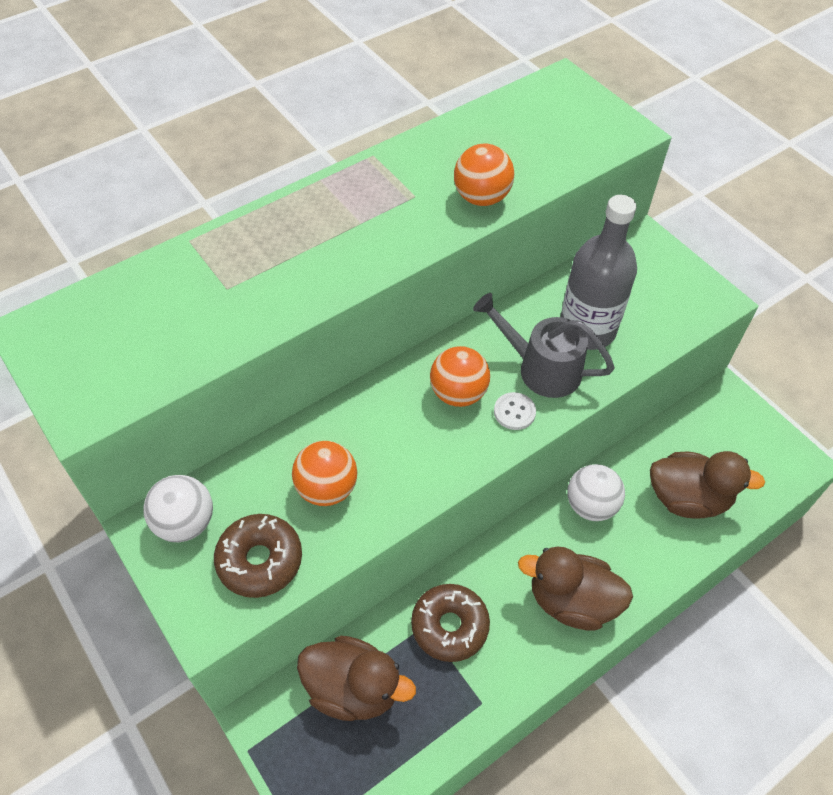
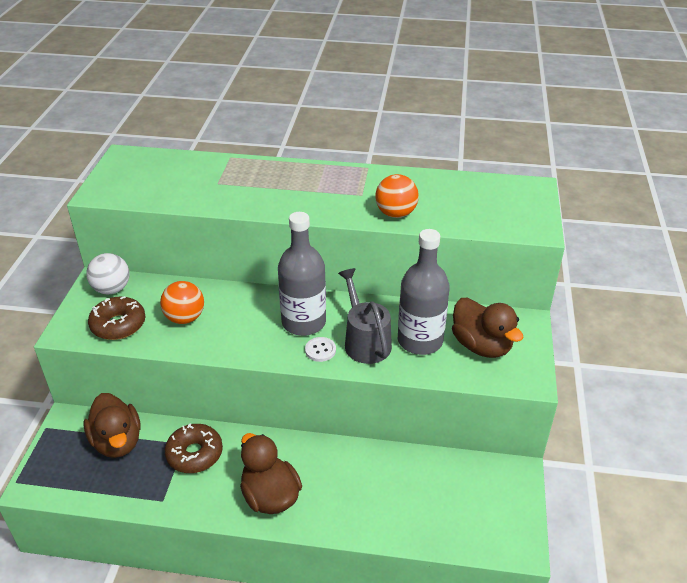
camera: 45 degrees right, 15 degrees down
(458, 393) = (303, 322): orange ball -> grey bottle
(590, 505) = (346, 461): white ball -> none
(687, 498) = (411, 504): brown duck -> brown duck (481, 346)

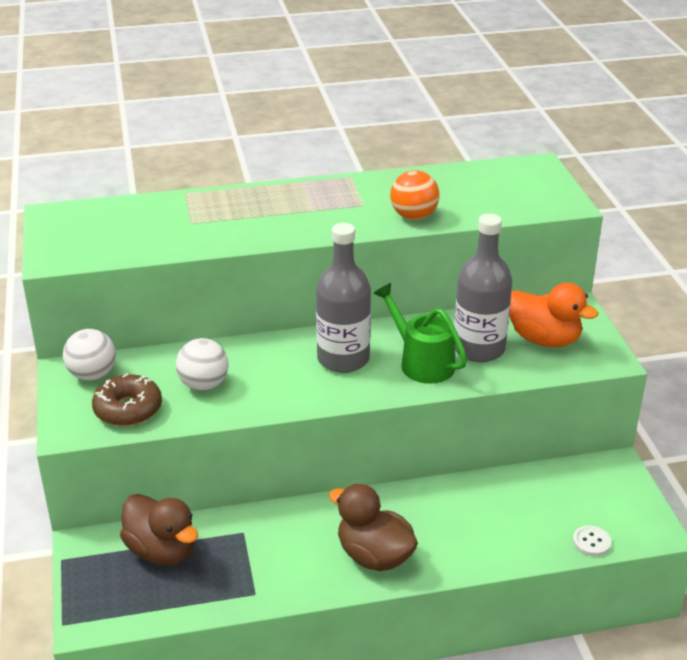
camera: 20 degrees left, 5 degrees down
(185, 318) = (203, 385): orange ball -> white ball
(194, 454) = (263, 539): brown donut -> none
(320, 350) = (379, 381): white button -> white button (591, 542)
(364, 341) = (421, 362): grey watering can -> green watering can
(481, 346) = (544, 339): brown duck -> orange duck

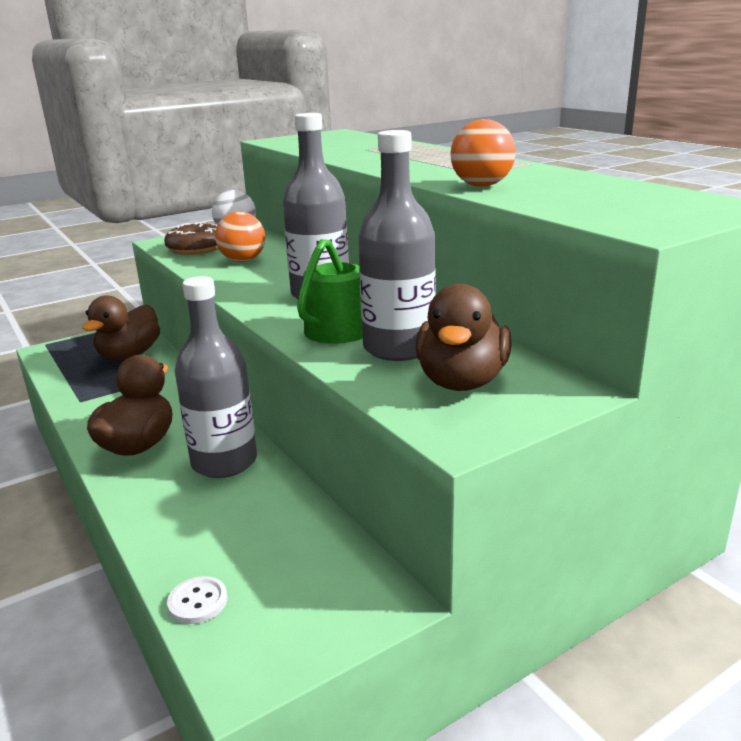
camera: 70 degrees right, 10 degrees down
(203, 385) = (243, 260): white ball -> orange ball
(430, 509) = (224, 462): none -> grey bottle
(544, 339) = (462, 381): orange duck -> brown duck

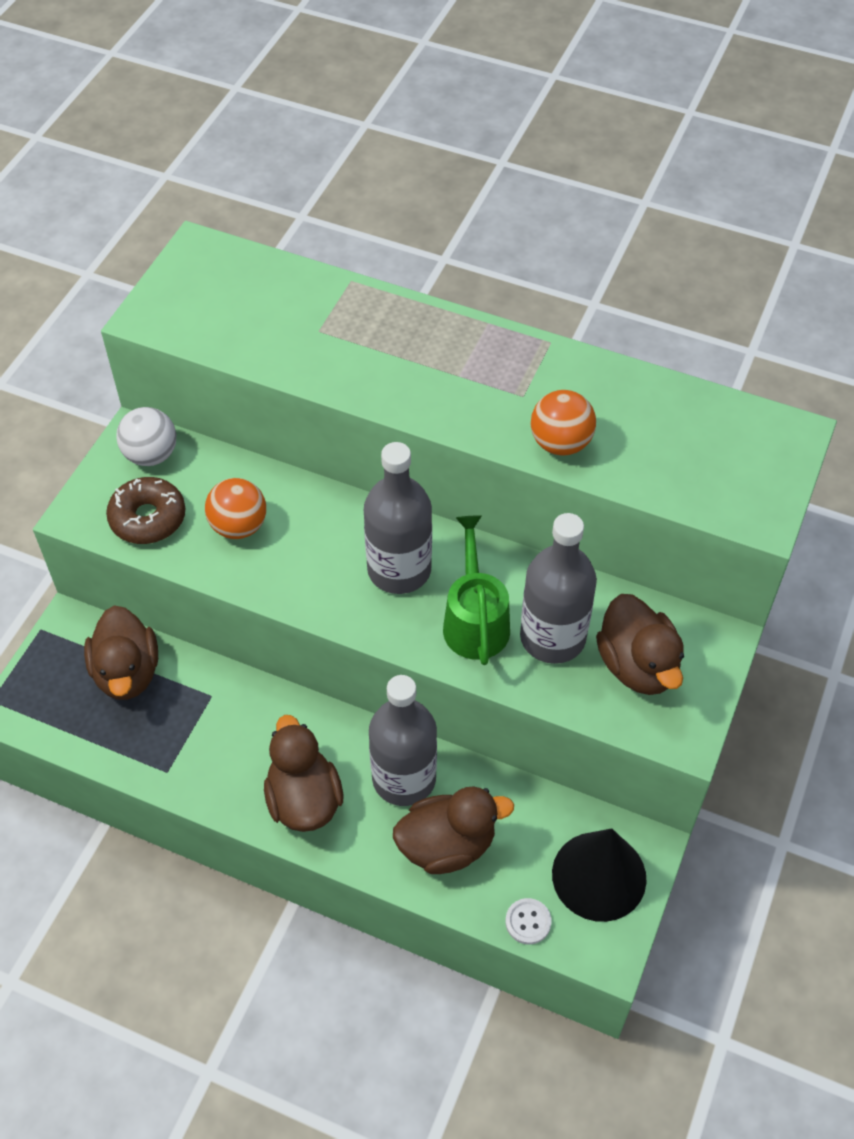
camera: 35 degrees left, 30 degrees up
(202, 514) = (447, 845): none -> brown duck
(310, 600) = (599, 876): none -> black cone

